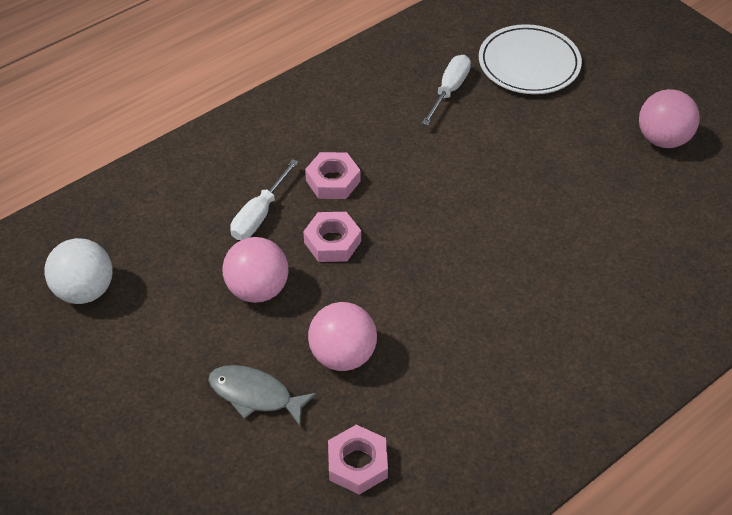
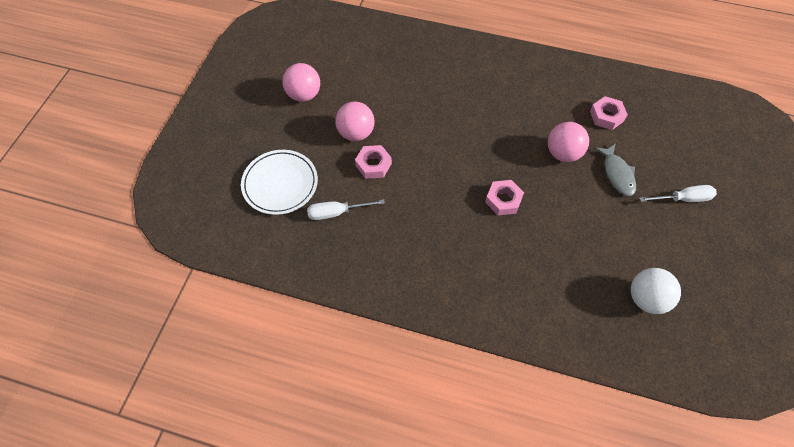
camera: 125 degrees left, 10 degrees up
(258, 289) = (563, 214): pink ball -> pink ball (356, 133)
(259, 214) = (517, 248): white screwdriver -> white screwdriver (683, 199)
(333, 181) = (461, 228): pink nut -> pink nut (373, 165)

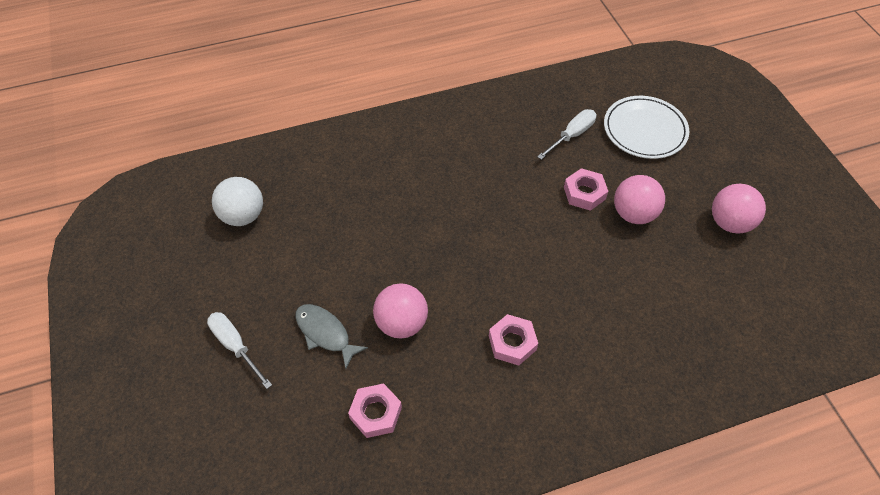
camera: 145 degrees right, 5 degrees down
(503, 200) = (432, 231): pink nut -> pink nut (512, 343)
(683, 199) = (235, 346): white screwdriver -> white screwdriver turned 90 degrees clockwise

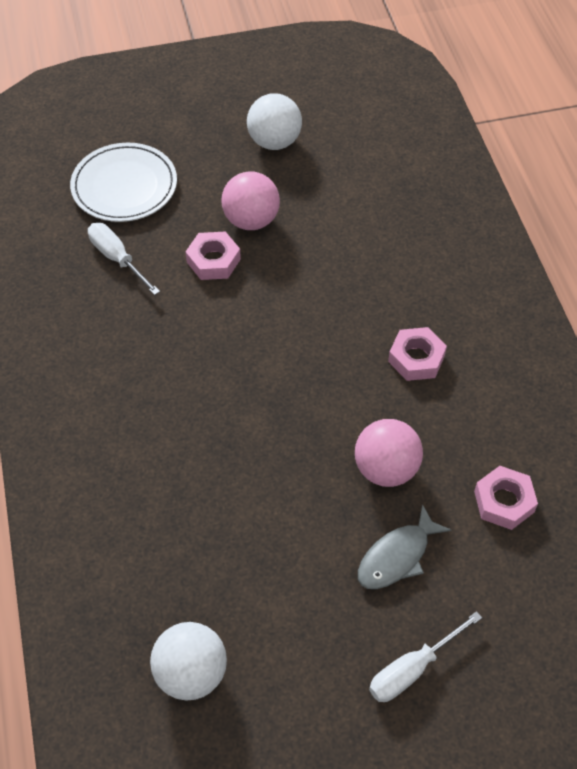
camera: 85 degrees left, 0 degrees up
(730, 223) = (274, 142): pink ball -> white ball

